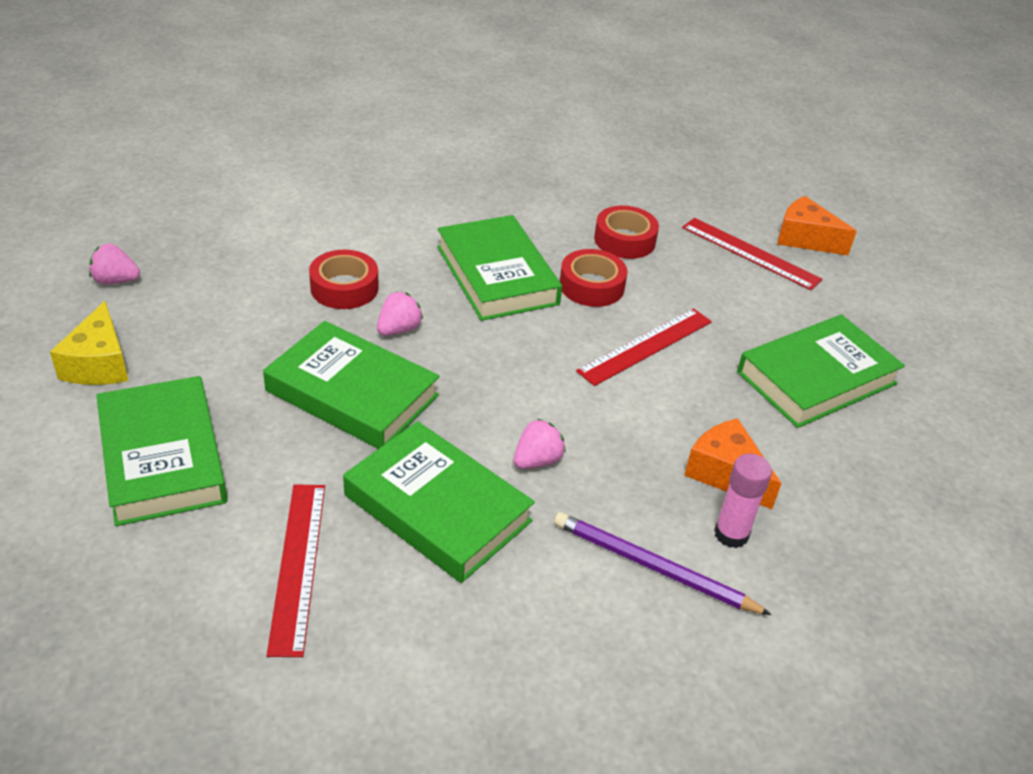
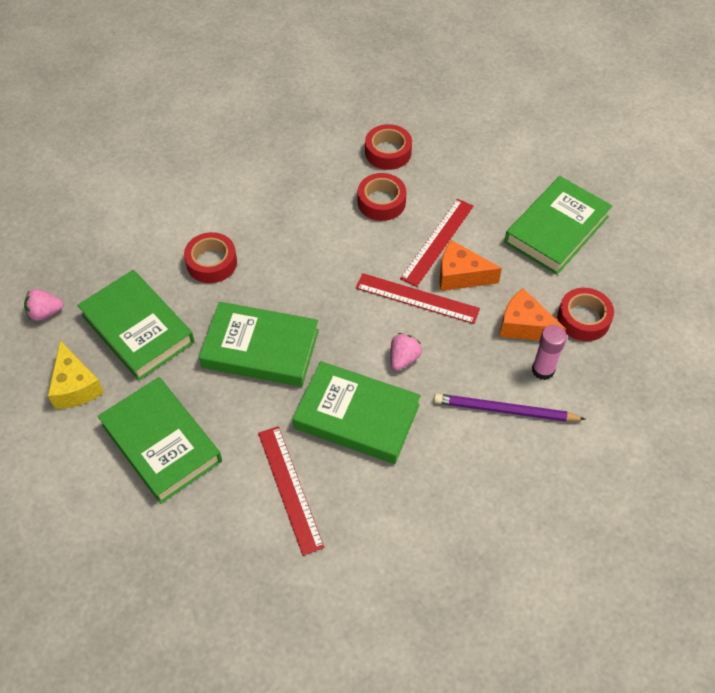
camera: 15 degrees left, 15 degrees up
(399, 329) = (266, 285): pink strawberry -> none
(497, 275) = (312, 214): green book -> green book (138, 329)
(750, 253) = (478, 135): red ruler -> red ruler (417, 298)
(805, 238) = (511, 108): orange cheese -> orange cheese (460, 275)
(816, 490) = (583, 319): none -> red tape

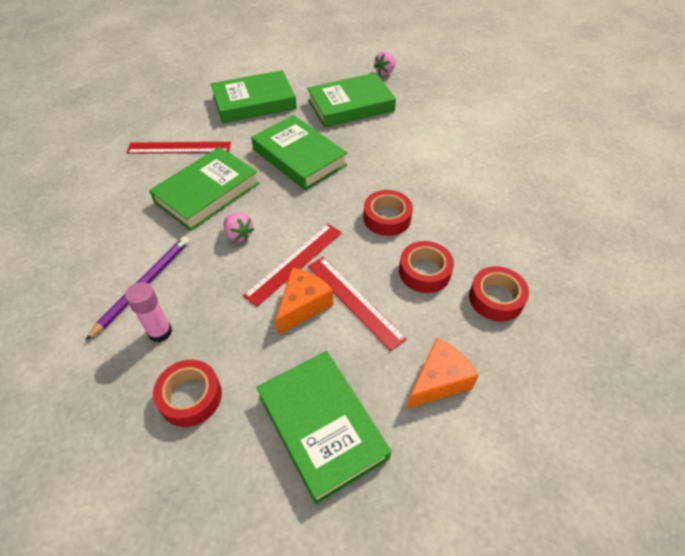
camera: 110 degrees right, 5 degrees down
(45, 312) = (385, 72): pink strawberry -> pink strawberry turned 150 degrees counterclockwise
(75, 386) = (319, 76): yellow cheese -> none
(211, 262) = (395, 148): red tape -> red tape (387, 218)
(260, 349) = (299, 157): green book -> green book turned 75 degrees counterclockwise
(524, 326) = (215, 337): orange cheese -> orange cheese (439, 381)

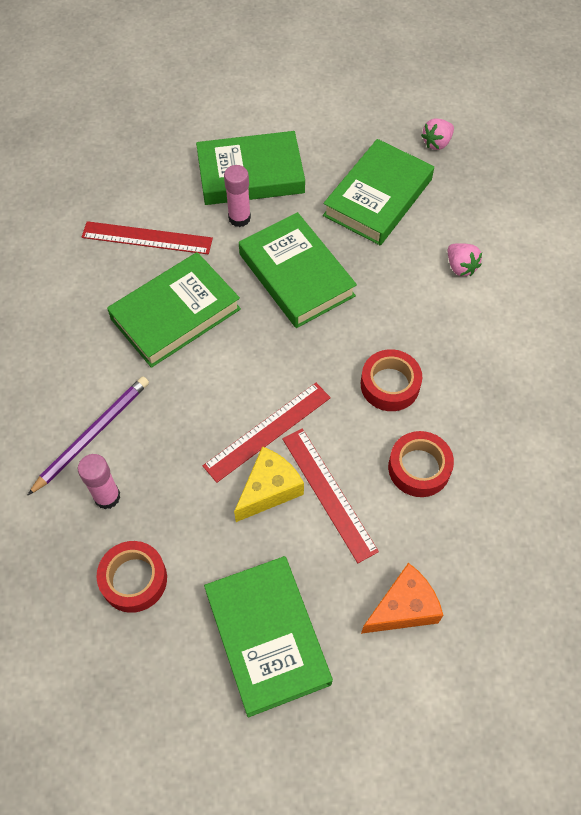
camera: 10 degrees right, 10 degrees up
(239, 234) = (207, 381): pink strawberry -> pink strawberry (460, 267)
(250, 128) = (239, 218): none -> pink glue stick
(303, 305) = (269, 489): orange cheese -> yellow cheese
(351, 105) = (378, 197): green book -> green book turned 45 degrees counterclockwise
(496, 298) = (495, 517): red tape -> none

